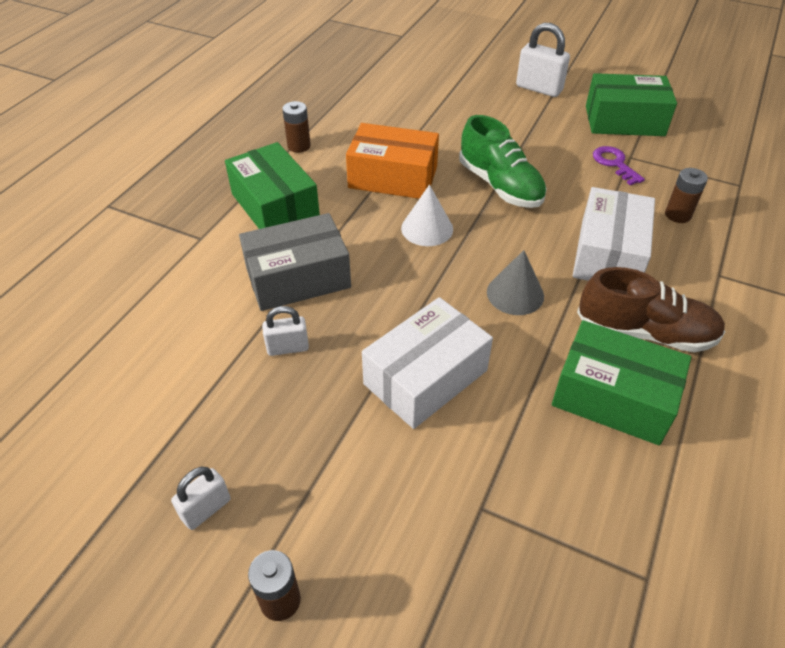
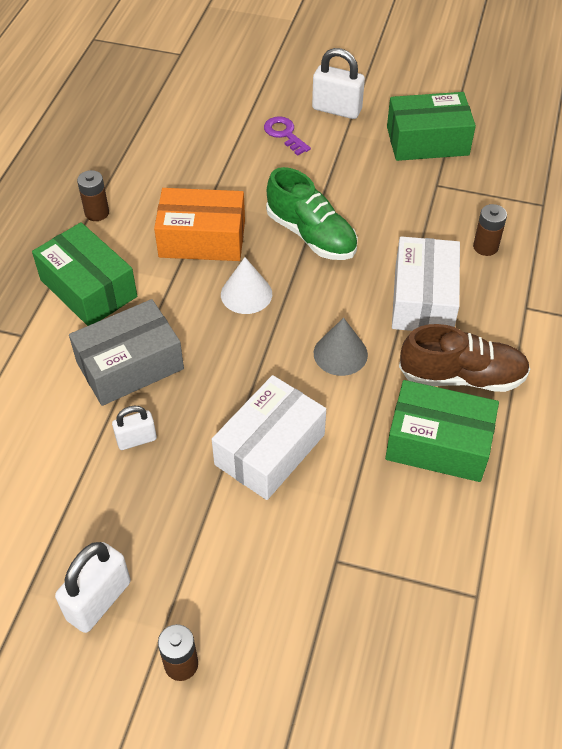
camera: 10 degrees left, 5 degrees up
(206, 509) = (99, 600): white padlock -> white padlock, size x1.63
(614, 163) = (421, 195): purple key -> purple key (284, 134)

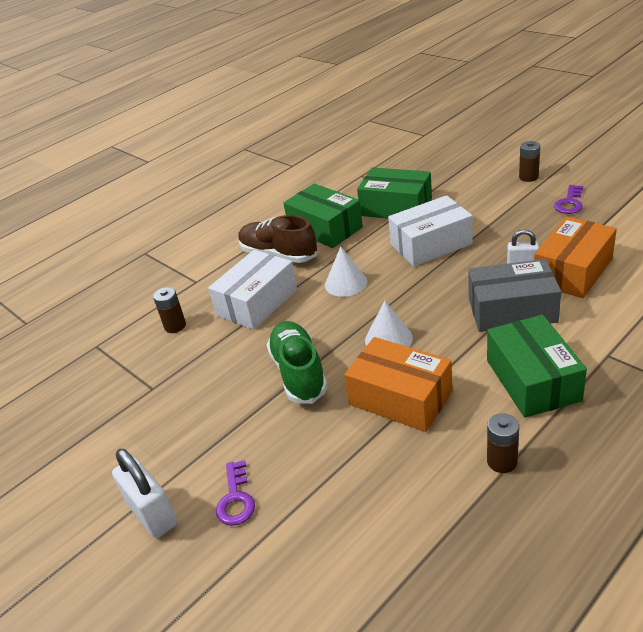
camera: 145 degrees left, 15 degrees down
(72, 446) = (572, 271): none -> orange box
(99, 600) = (569, 203): white padlock -> purple key
(340, 353) = (345, 283): grey cone -> white cone
(427, 141) = (110, 437): green box -> green box (396, 207)

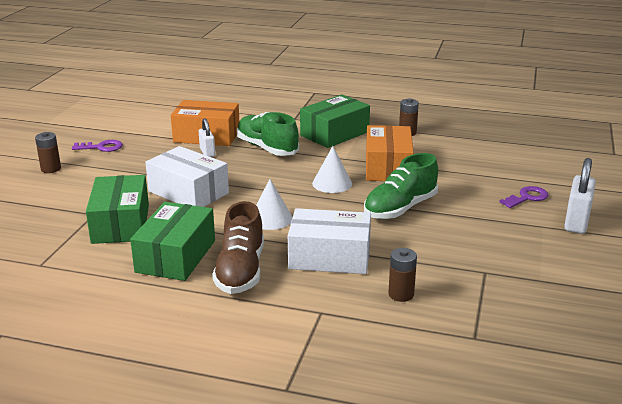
camera: 125 degrees left, 10 degrees down
(512, 310) = (267, 148): grey box -> green shoe

